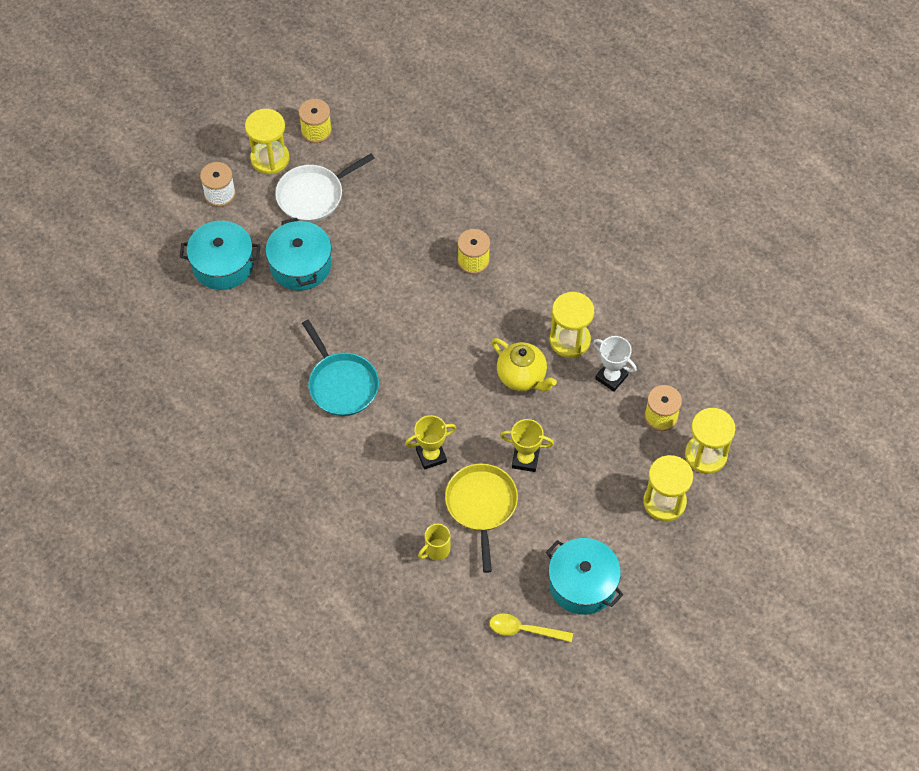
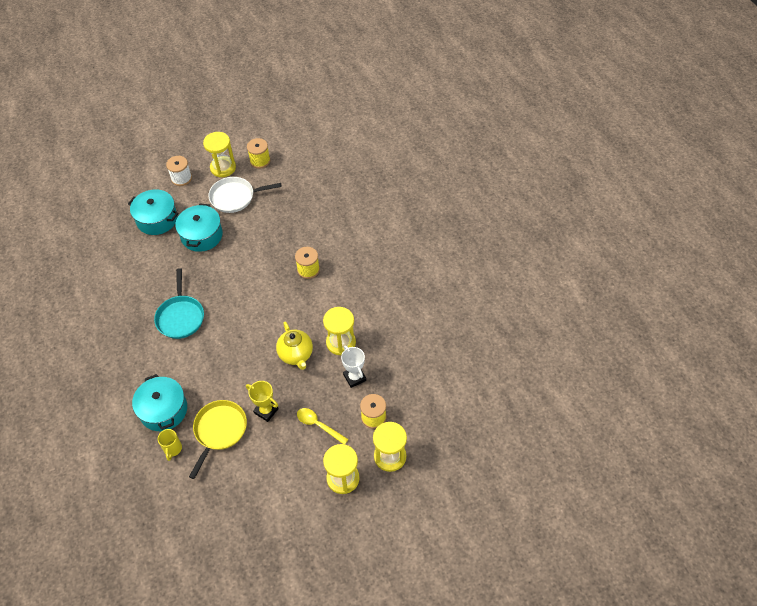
camera: 25 degrees right, 5 degrees down
(431, 456) = (207, 384): yellow trophy -> none
(436, 550) = (172, 449): yellow mug -> yellow mug turned 75 degrees counterclockwise
(524, 630) = (196, 530): yellow spoon -> yellow spoon (318, 425)
(582, 584) = (254, 514): turquoise pot -> turquoise pot (163, 410)

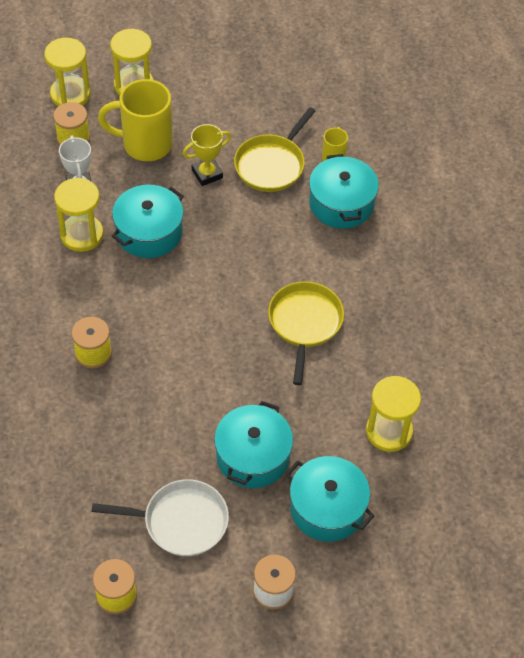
camera: 170 degrees left, 0 degrees up
(180, 317) = (305, 323): turquoise pan -> yellow pan
(223, 168) = (190, 596): yellow hourglass -> yellow hourglass (389, 431)
(266, 411) = (207, 174): yellow trophy -> yellow trophy turned 75 degrees counterclockwise
(296, 355) = (149, 232): yellow teapot -> turquoise pot
(318, 425) = (145, 144): yellow spoon -> yellow mug

